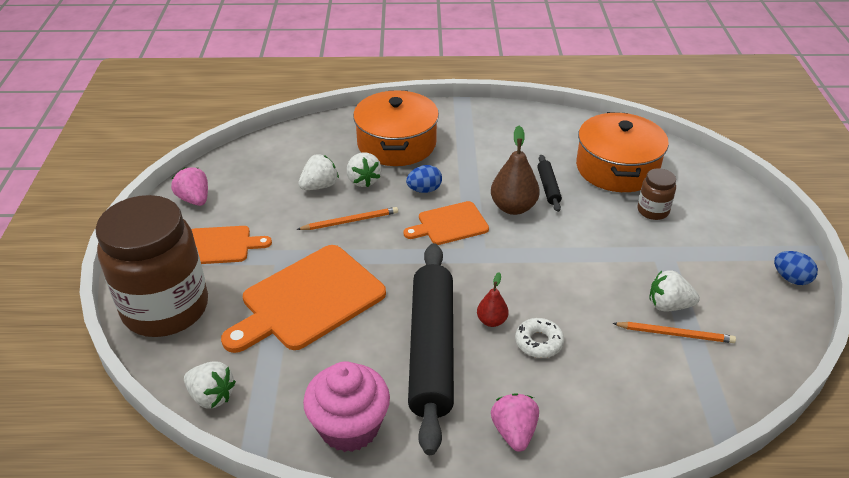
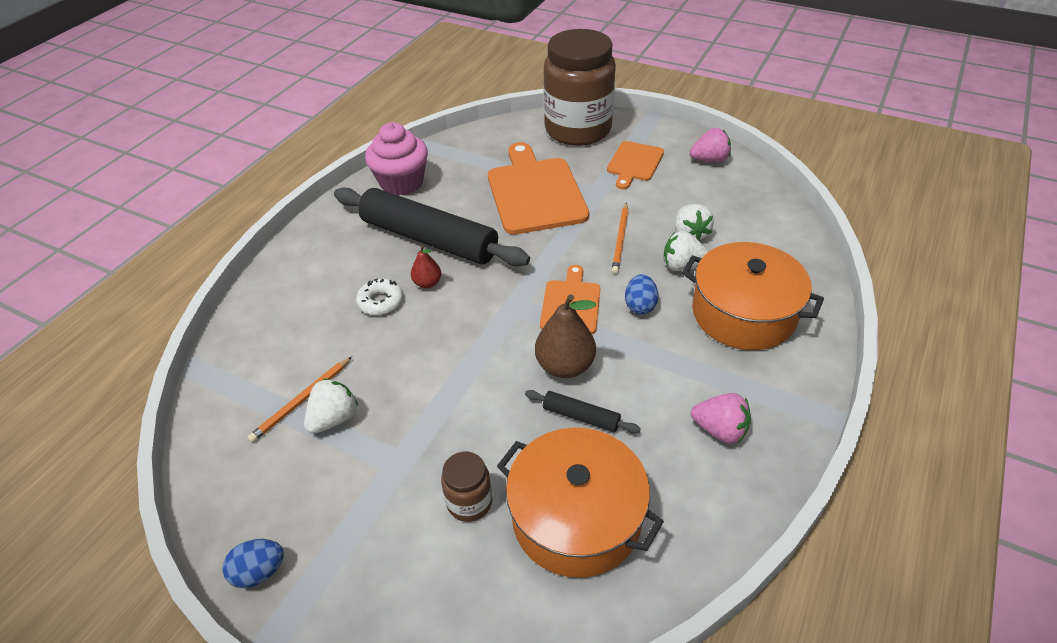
camera: 120 degrees right, 5 degrees up
(211, 396) = (479, 136): white strawberry -> none
(514, 432) = (322, 253): pink strawberry -> pink strawberry (720, 430)

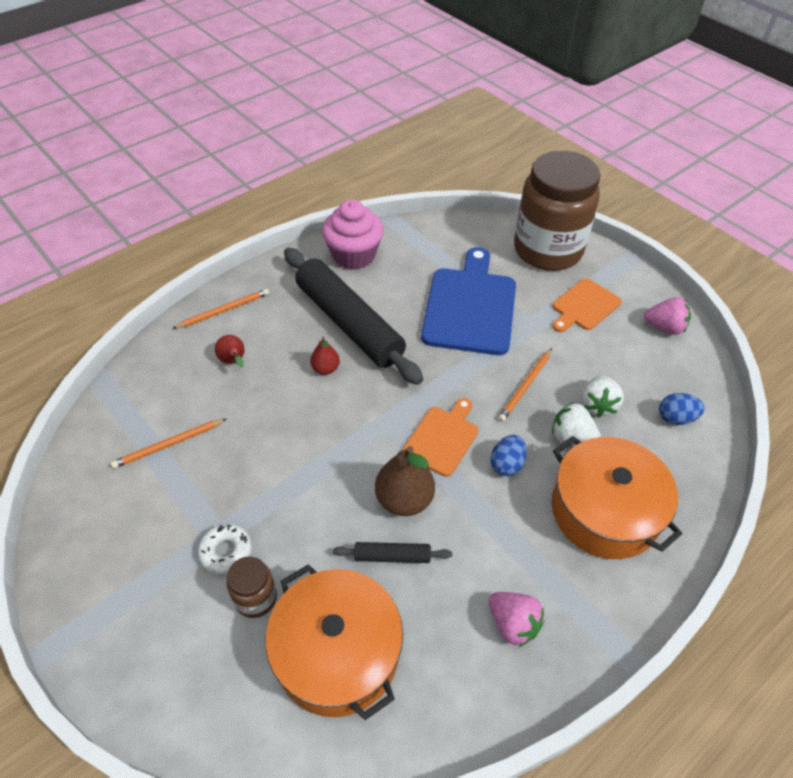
camera: 20 degrees right, 5 degrees up
(259, 572) = (66, 587): blue egg -> blue egg (675, 418)
(295, 265) = (224, 310): none -> orange pencil
(330, 306) = (234, 361): none -> red pear
(334, 418) = (186, 472): white strawberry -> none
(380, 301) = (277, 373): white donut -> white donut (226, 552)
(535, 192) = (470, 306): orange cutting board -> blue cutting board
(581, 416) = (392, 556): black rolling pin -> black rolling pin turned 45 degrees counterclockwise

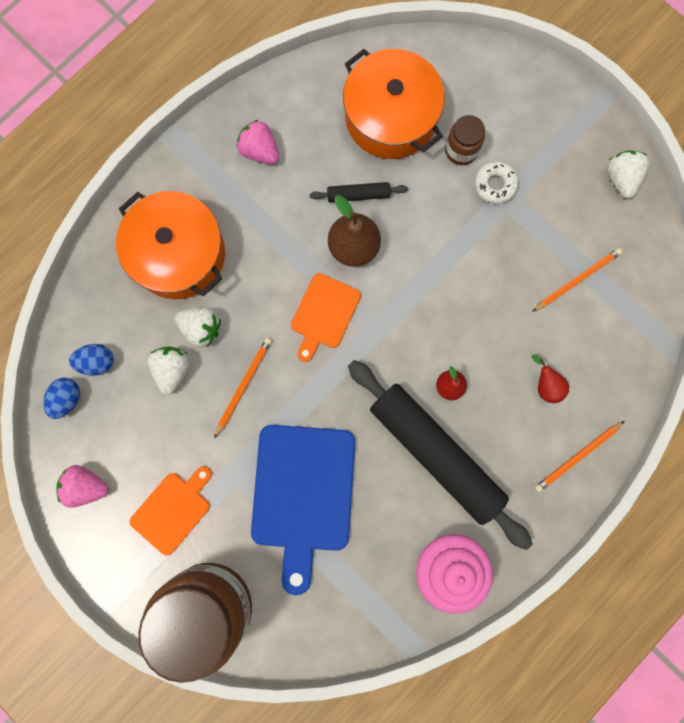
camera: 175 degrees right, 30 degrees up
(74, 544) = (620, 178): none -> white strawberry
(506, 464) = (263, 292): blue egg -> blue egg (67, 399)

